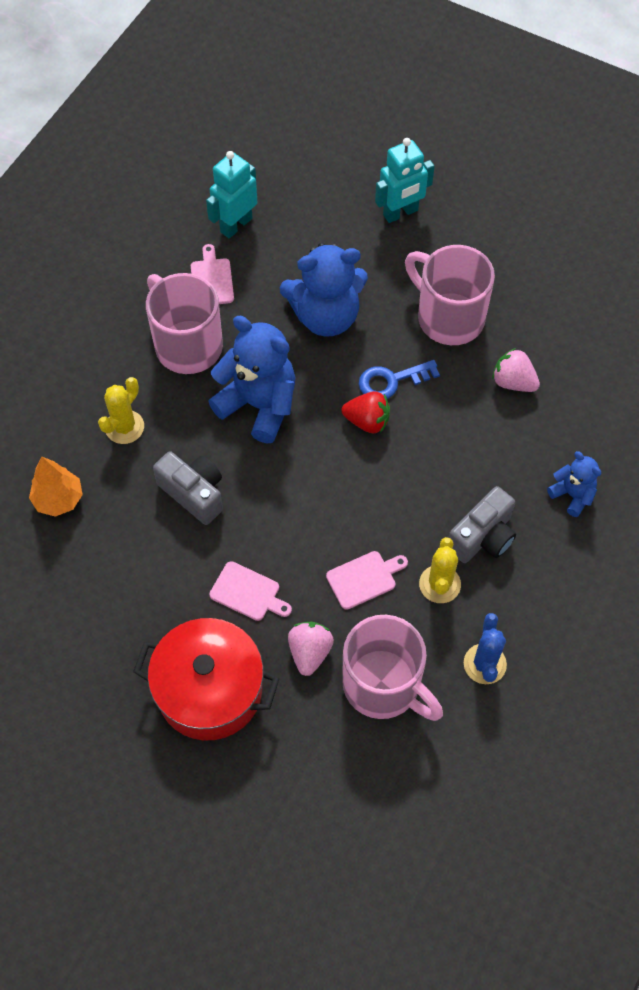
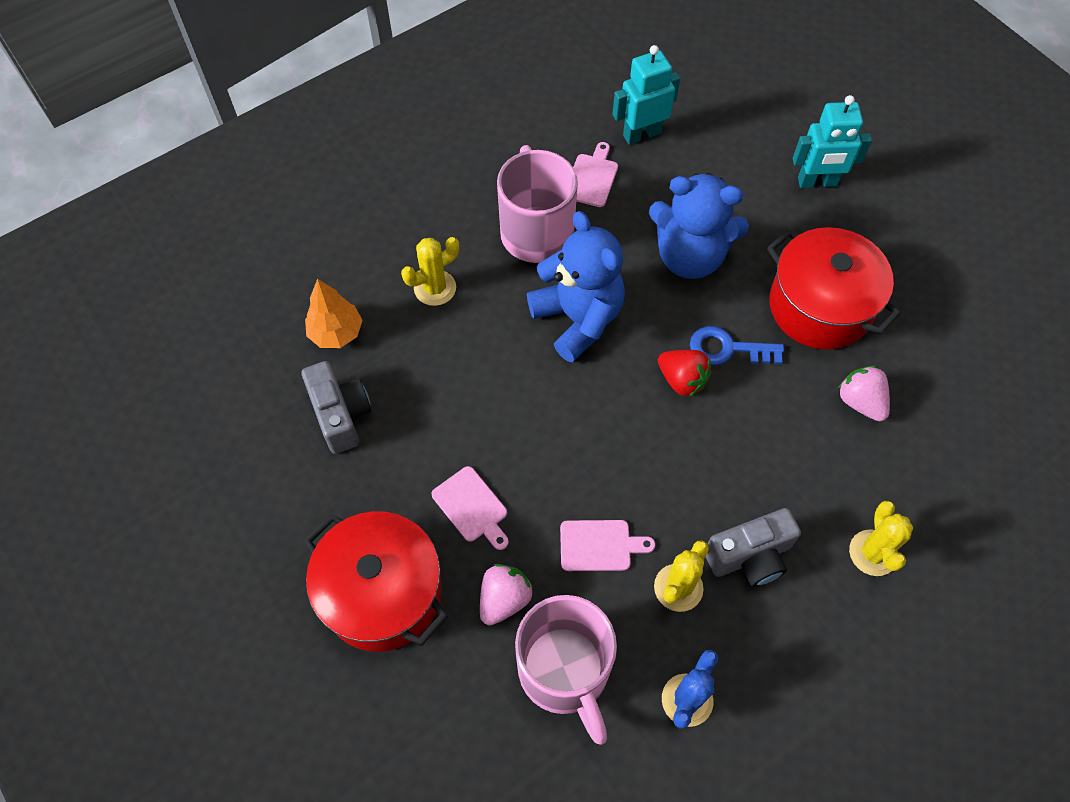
camera: 25 degrees right, 0 degrees up
(194, 493) = (469, 381): grey camera -> grey camera (341, 415)
(448, 317) = (820, 306): pink mug -> red pot
(572, 495) = (873, 553): blue teddy bear -> yellow cactus

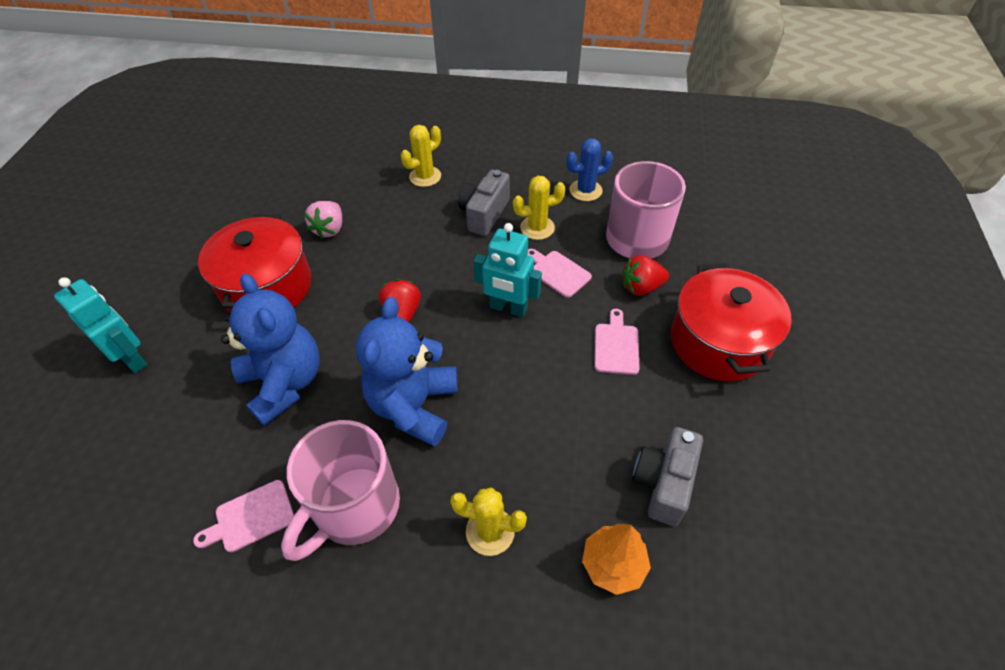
camera: 135 degrees left, 10 degrees down
(504, 599) = (641, 287): pink strawberry -> red strawberry
(642, 134) = (157, 522): turquoise robot -> turquoise robot (508, 308)
(727, 349) = (352, 308): blue key -> none
(750, 556) = (484, 214): grey camera -> grey camera turned 90 degrees counterclockwise

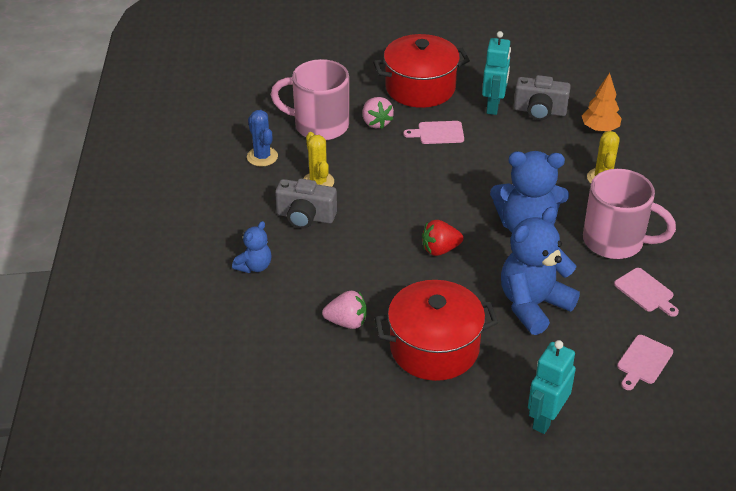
camera: 100 degrees left, 10 degrees down
(425, 176) = (254, 266): yellow cactus -> blue teddy bear
(508, 308) = (417, 190): turquoise robot -> turquoise robot (493, 106)
(558, 272) = (370, 166): pink cutting board -> pink cutting board (643, 361)
(641, 287) = (376, 122): red strawberry -> pink strawberry

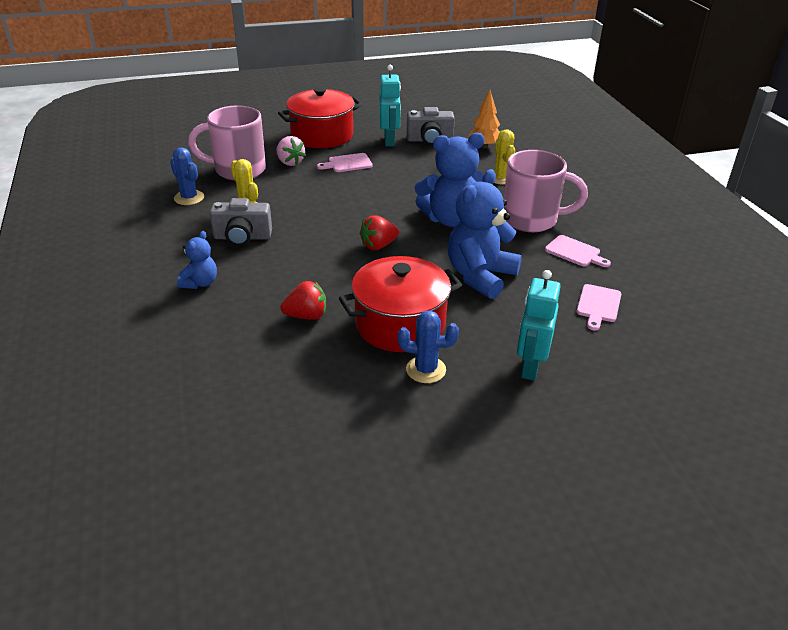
camera: 15 degrees left, 5 degrees down
(347, 322) = (306, 316): pink strawberry -> red strawberry
(443, 403) = (426, 370): none -> blue cactus

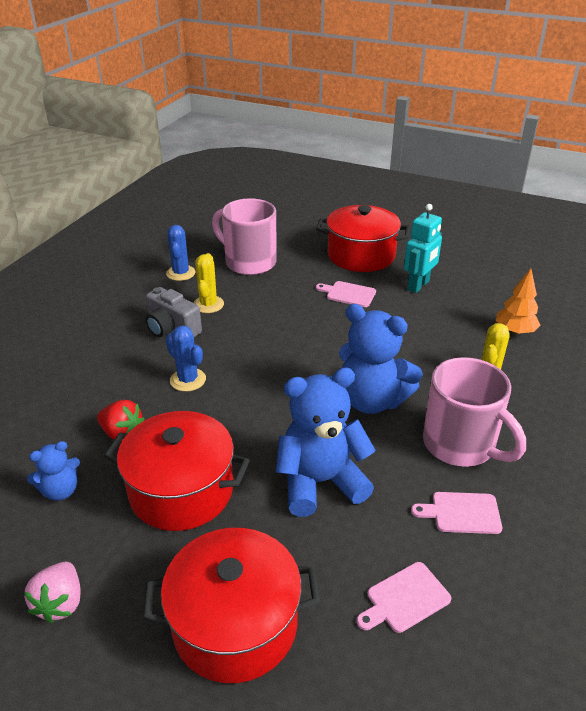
camera: 40 degrees right, 0 degrees up
(200, 283) = (91, 356): blue teddy bear -> blue teddy bear (60, 491)
(290, 162) = (299, 272): pink strawberry -> pink strawberry (60, 603)
(378, 245) = (268, 394): red strawberry -> none
(426, 370) = (140, 555): blue cactus -> blue cactus (188, 380)
(429, 140) = (461, 300): grey camera -> none
(530, 367) = (235, 624): turquoise robot -> red pot
(575, 252) = (462, 513): pink cutting board -> pink cutting board turned 105 degrees clockwise

